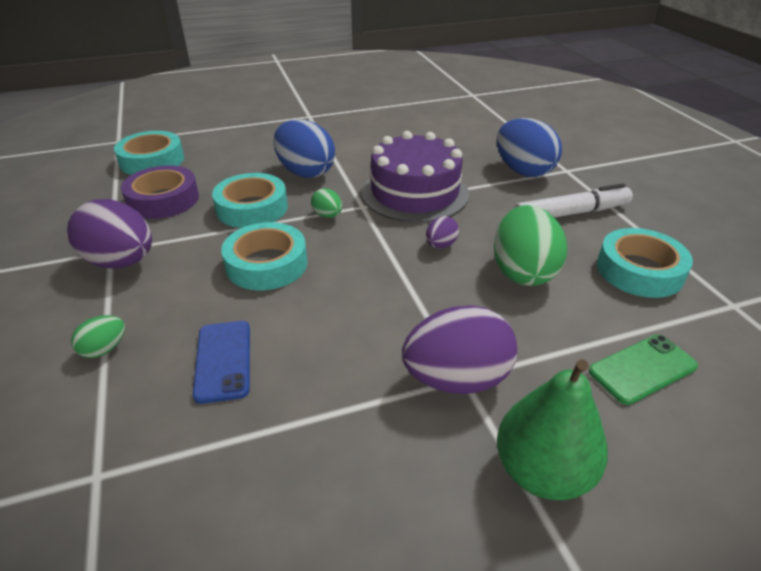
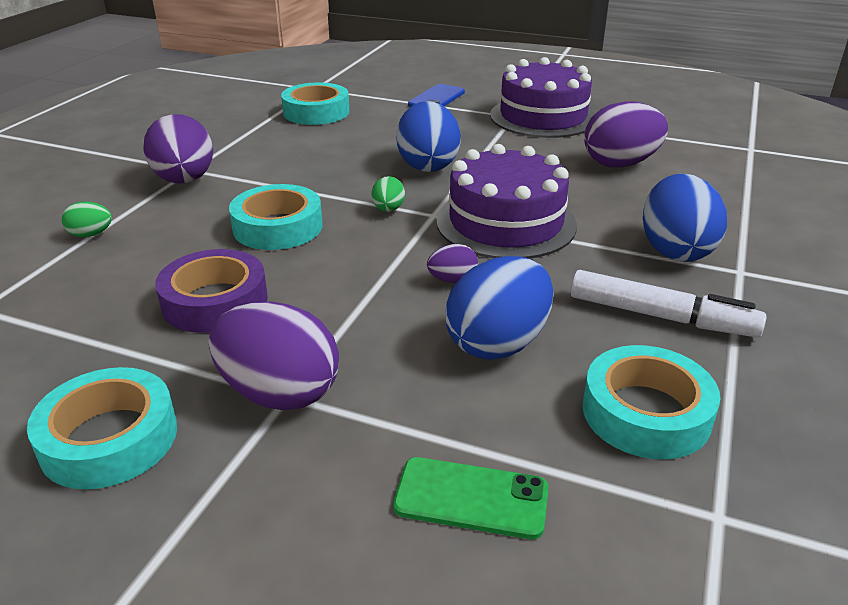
camera: 40 degrees right, 5 degrees down
(163, 200) = (279, 146): purple tape -> purple tape (215, 301)
(223, 360) = (143, 281): blue phone -> blue phone (436, 98)
(252, 208) = (335, 178): turquoise tape -> turquoise tape (109, 438)
(330, 110) = (543, 117): none -> purple cake
(421, 128) = (620, 164): none -> purple egg
(523, 272) = (498, 343): green egg -> blue egg
(542, 471) = (227, 505): green pear -> none

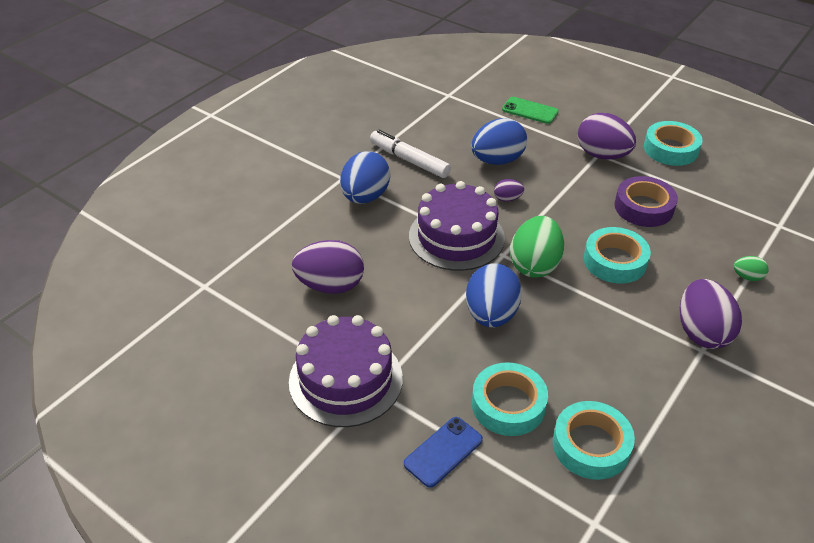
camera: 165 degrees left, 10 degrees up
(388, 209) = (534, 265): green egg -> green egg, size x2.10
(646, 412) = (449, 124): turquoise tape -> turquoise tape (508, 404)

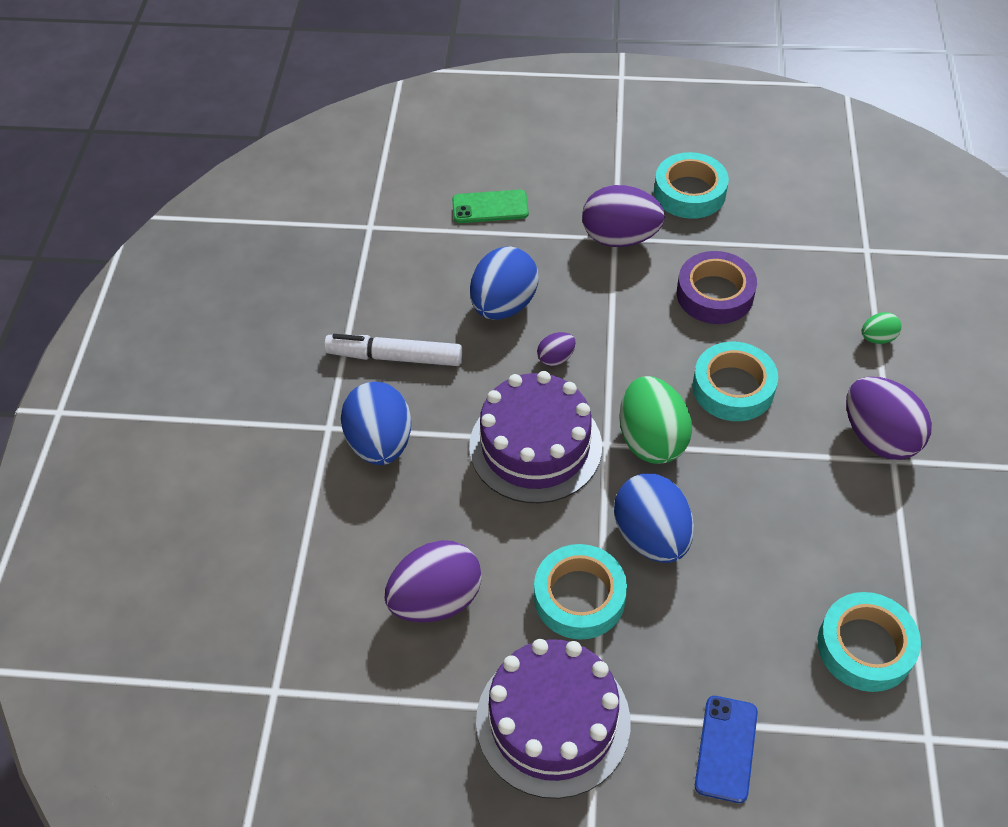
camera: 30 degrees left, 10 degrees up
(508, 404) = (751, 646): turquoise tape -> turquoise tape (579, 597)

